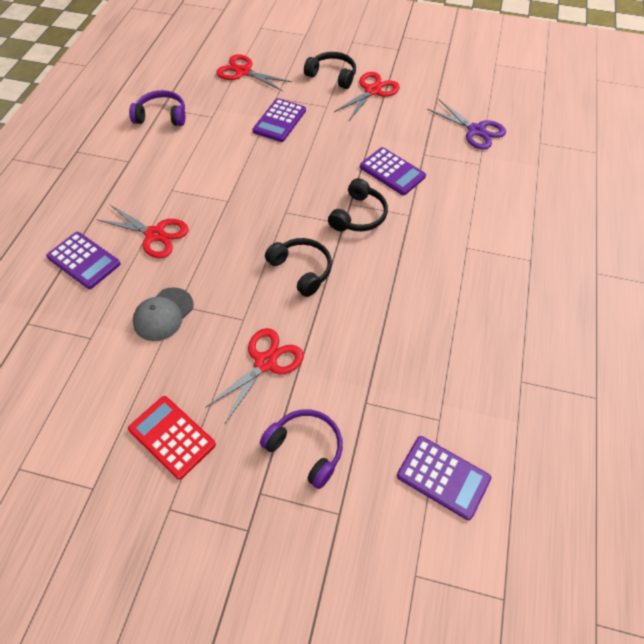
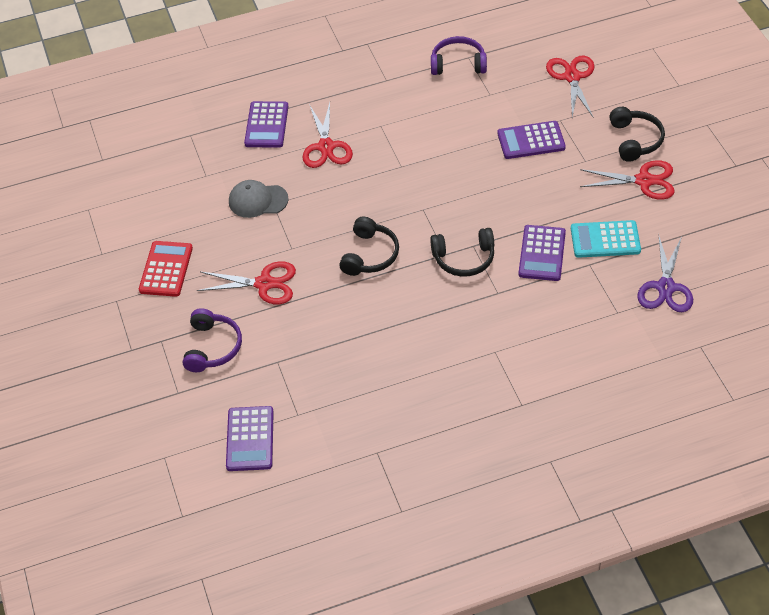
camera: 60 degrees right, 5 degrees down
(161, 116) = (458, 64): purple headphones -> purple headphones turned 60 degrees counterclockwise
(408, 135) = (605, 240): none -> turquoise calculator

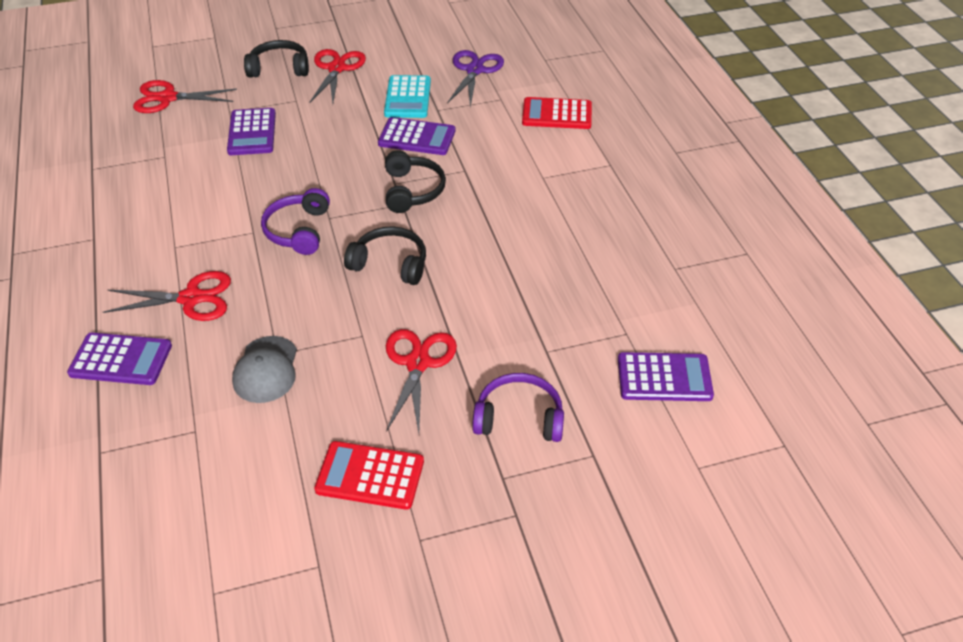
camera: 90 degrees left, 5 degrees down
(458, 64) = (99, 177): purple headphones -> purple headphones (298, 230)
(599, 359) = (557, 114): none -> red calculator
(665, 288) = (475, 70): purple scissors -> purple scissors turned 90 degrees counterclockwise

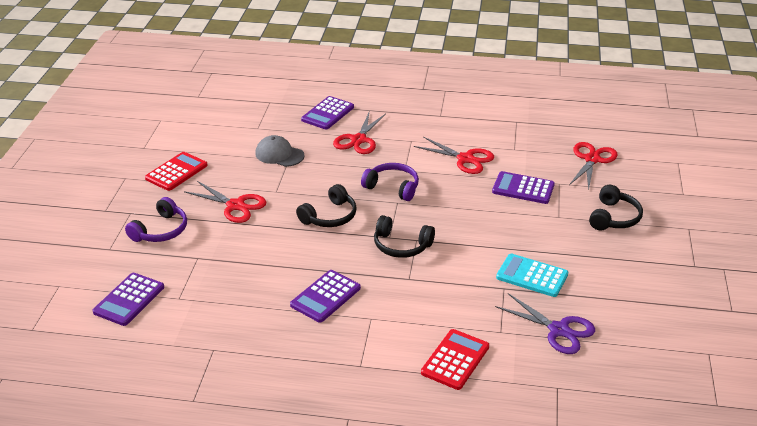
camera: 115 degrees right, 10 degrees down
(337, 68) = (600, 248): red scissors -> red scissors (465, 159)
(417, 137) = (469, 265): purple calculator -> purple calculator (325, 296)

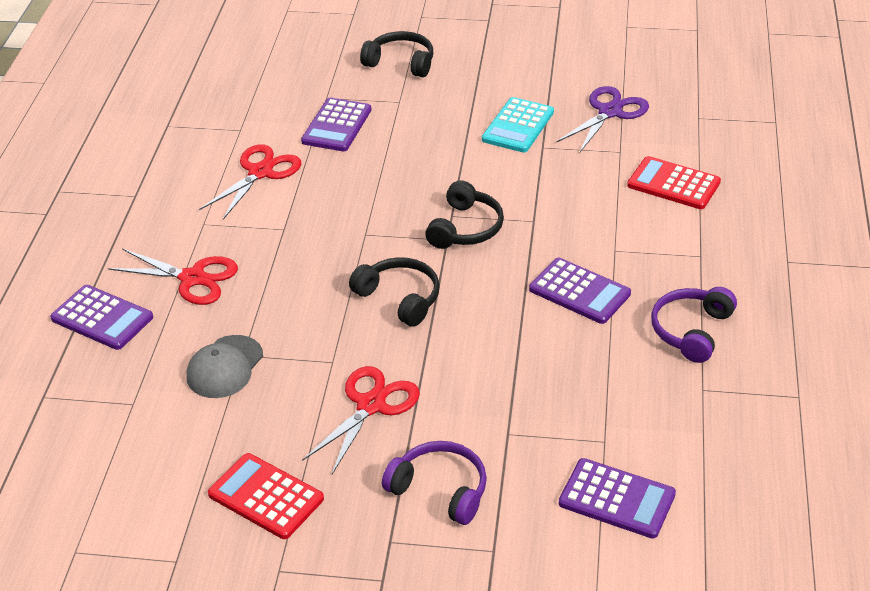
camera: 90 degrees left, 5 degrees up
(392, 187) = (328, 239): purple headphones -> purple headphones (691, 330)
(592, 159) = (273, 69): red scissors -> none

